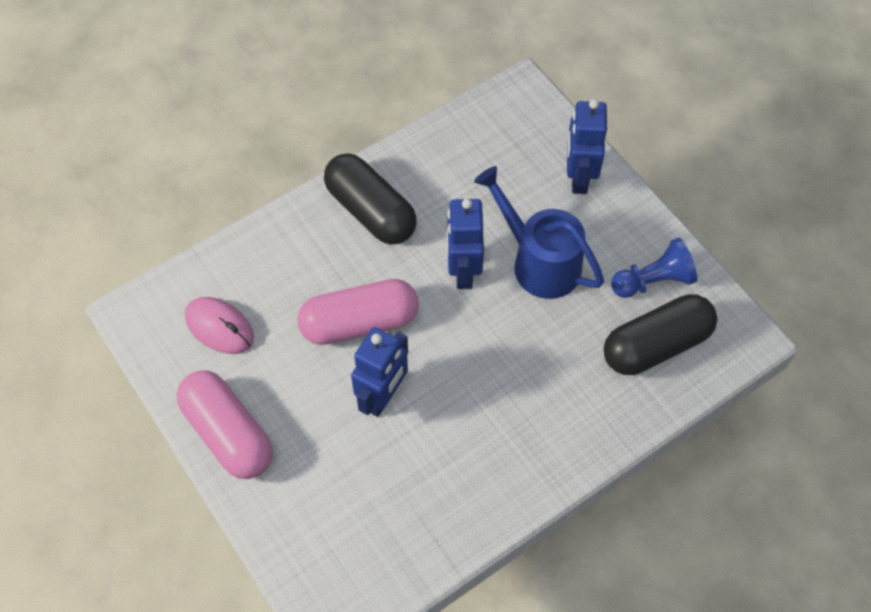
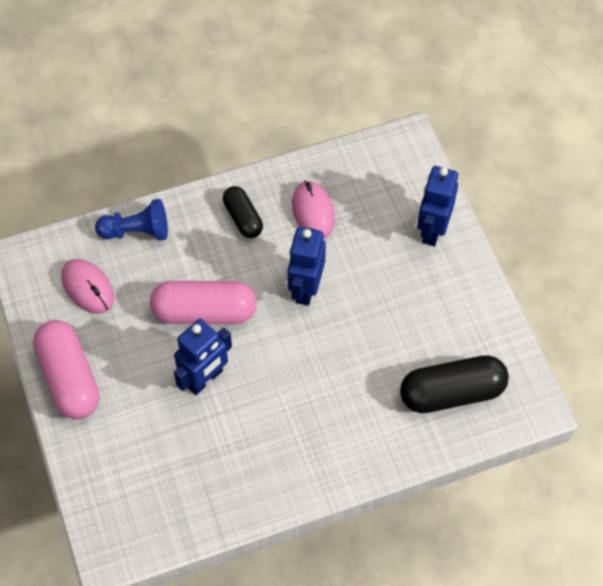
camera: 15 degrees right, 0 degrees up
(370, 211) = (243, 218): black capsule -> black capsule, size x0.59
(445, 187) = (313, 212): none -> pink mouse
(538, 261) = (373, 296): blue watering can -> none
(653, 280) = (468, 336): blue pawn -> blue pawn (137, 231)

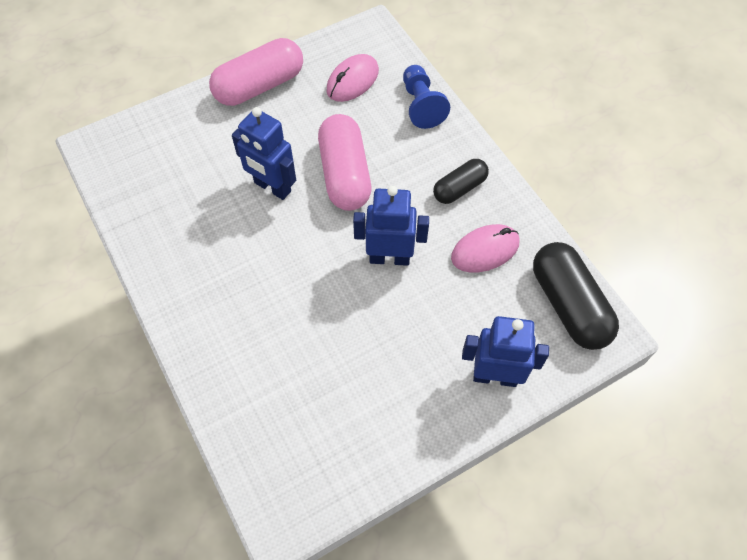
camera: 80 degrees right, 0 degrees up
(452, 392) = (287, 424): black capsule -> black capsule (569, 305)

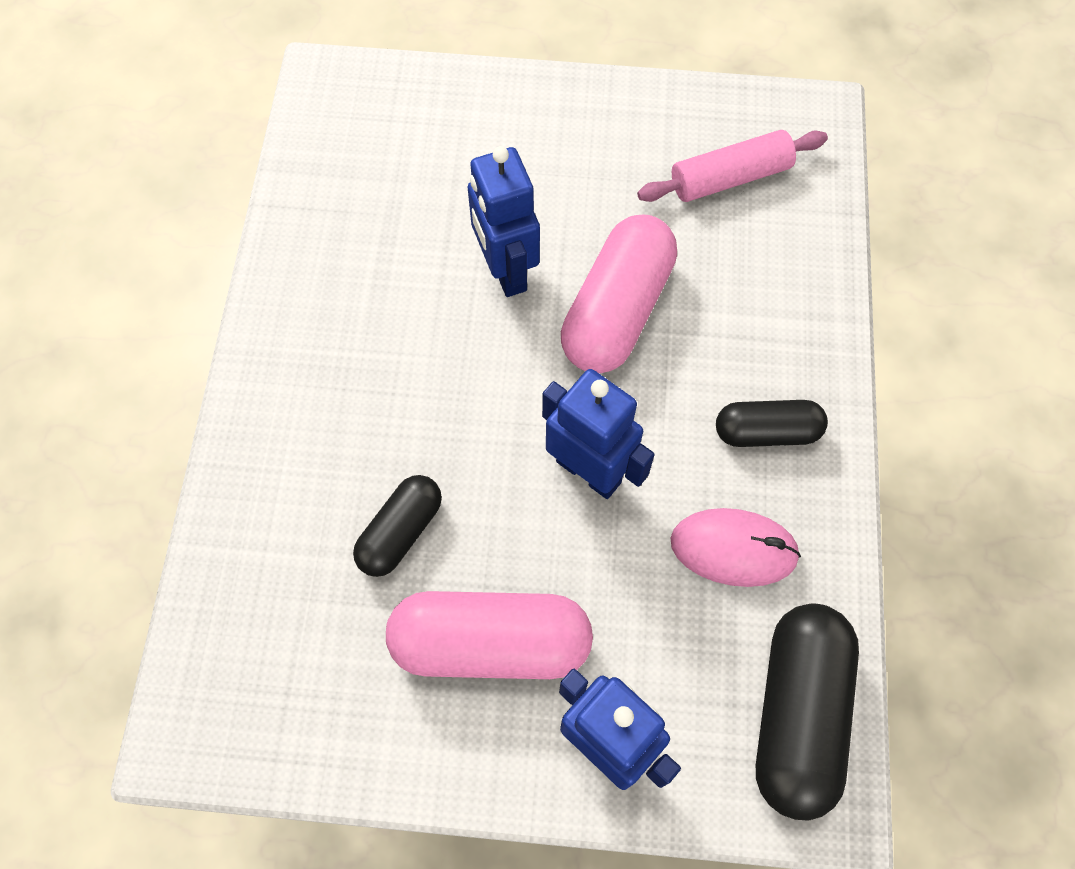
camera: 35 degrees right, 5 degrees up
(259, 86) = (594, 113): pink capsule -> pink capsule (491, 642)
(317, 346) = (401, 532): none -> black capsule
(352, 81) = (730, 178): pink mouse -> pink rolling pin
(421, 105) = (804, 272): blue pawn -> none

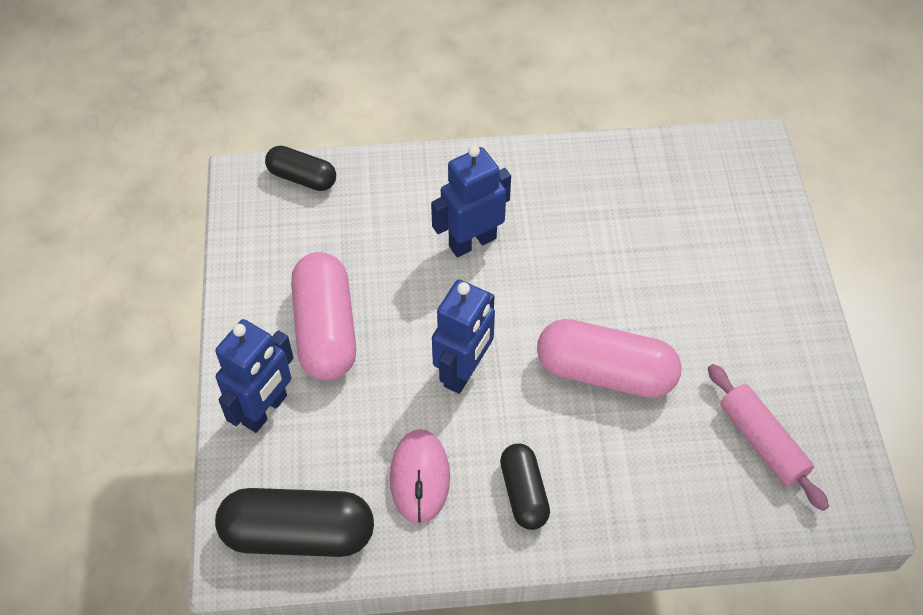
camera: 80 degrees right, 10 degrees down
(401, 532) = (396, 264): black capsule -> black capsule (302, 178)
(505, 270) = (619, 292): blue robot -> blue robot (472, 242)

